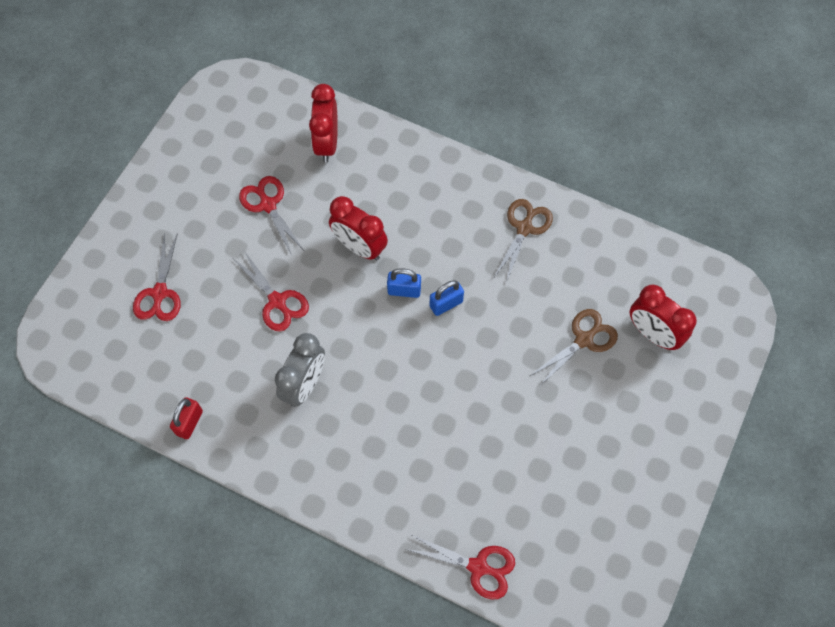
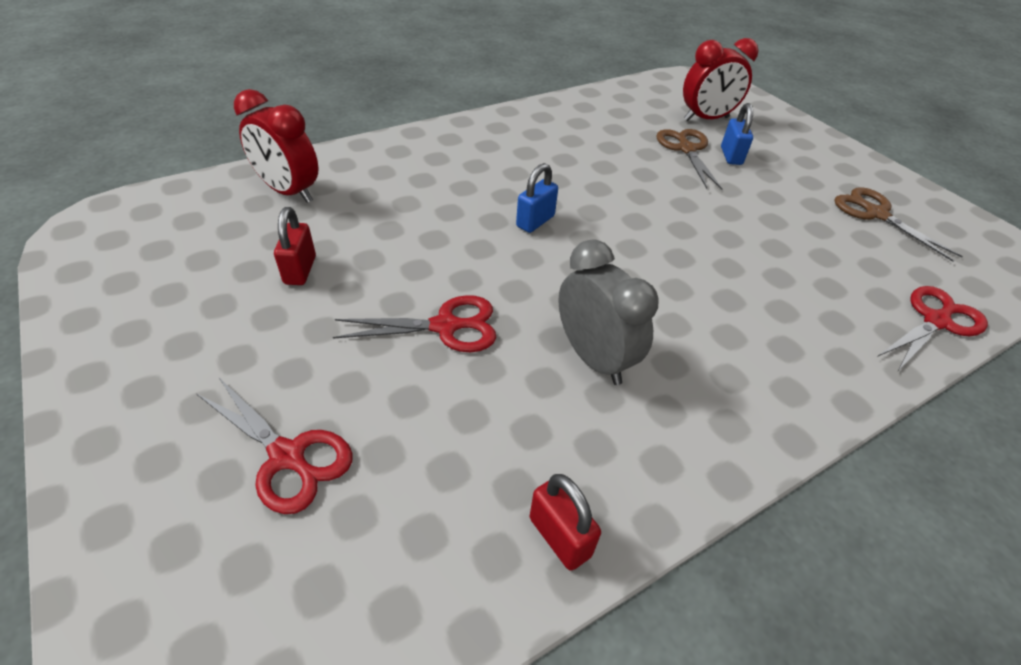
camera: 60 degrees left, 20 degrees down
(268, 205) = (300, 270): red scissors -> red padlock
(359, 247) = (447, 227): red clock -> none
(446, 304) = (579, 203): blue padlock -> blue padlock (731, 156)
(524, 228) = (540, 130): brown scissors -> brown scissors (876, 214)

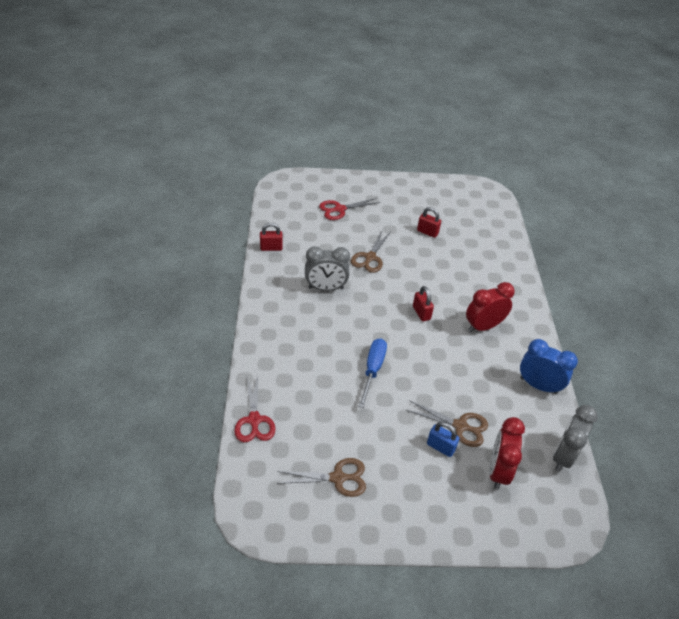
camera: 120 degrees right, 0 degrees up
(289, 192) = (489, 243): red clock -> red clock (483, 326)
(445, 326) = (370, 257): red scissors -> brown scissors
(535, 221) = (421, 313): blue padlock -> red padlock
(562, 112) = (538, 385): none -> blue clock
(637, 89) = (563, 456): none -> grey clock
(699, 236) = (372, 370): none -> blue screwdriver

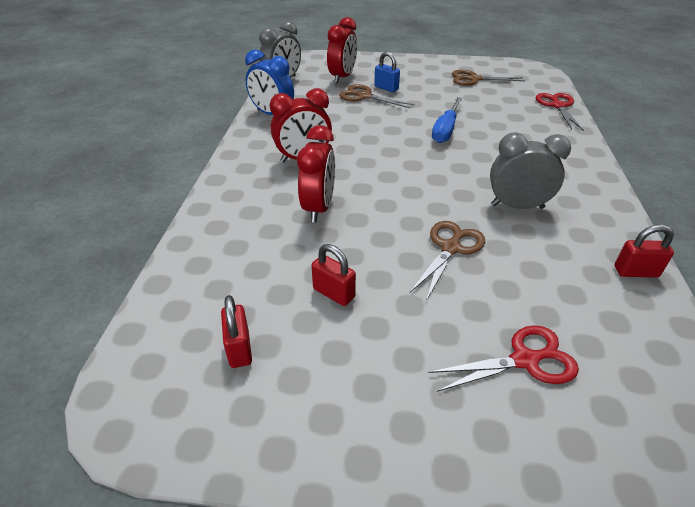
camera: 170 degrees left, 5 degrees down
(421, 313) = (379, 174): red padlock -> red padlock (239, 349)
(454, 281) = (318, 208): none -> red clock

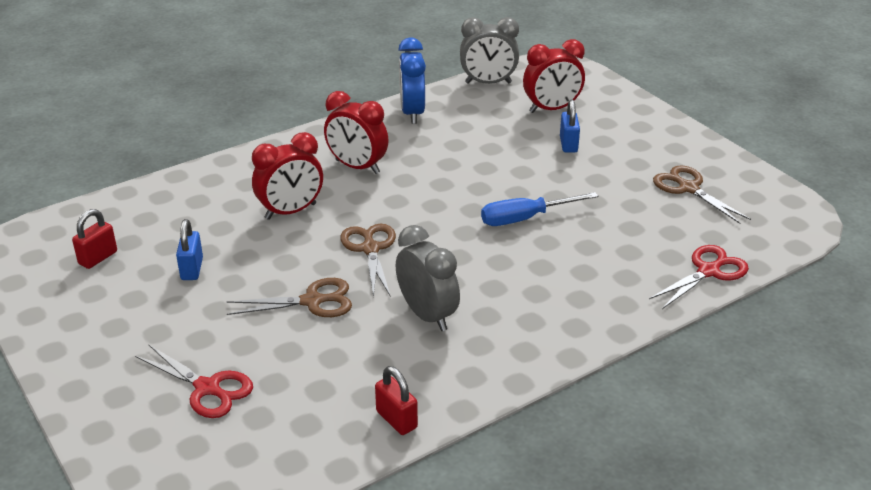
camera: 50 degrees right, 5 degrees down
(334, 293) = (192, 269): red padlock -> blue padlock
(364, 96) = (527, 141): brown scissors -> brown scissors (370, 249)

